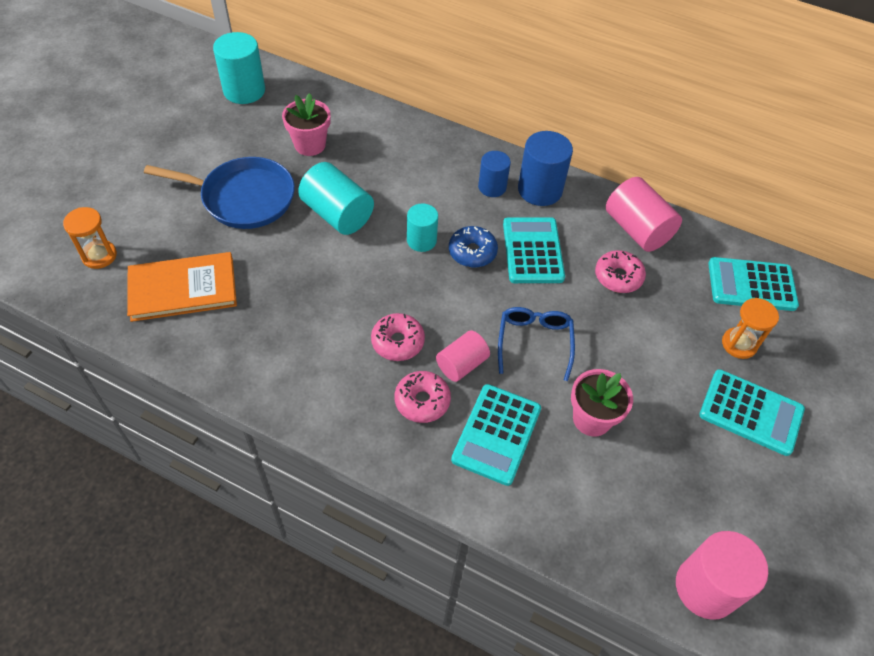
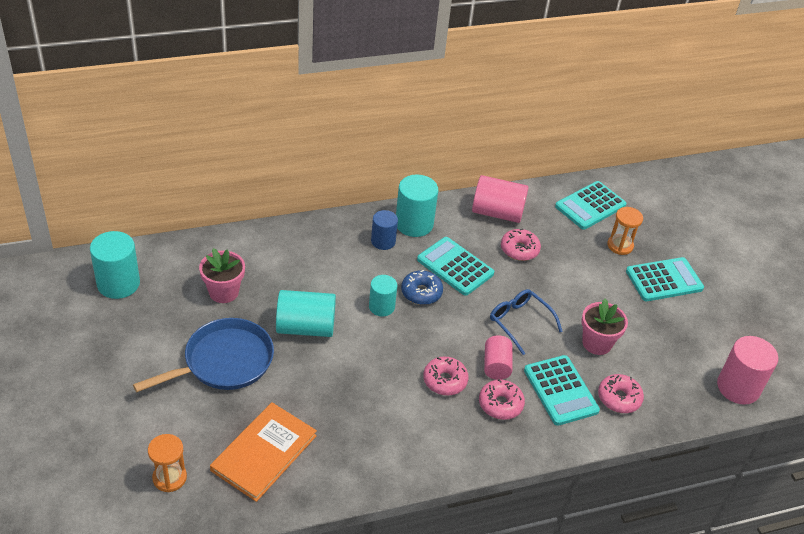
camera: 45 degrees left, 10 degrees down
(540, 190) = (414, 224): blue cylinder -> turquoise cylinder
(549, 489) = (619, 398): none -> pink donut

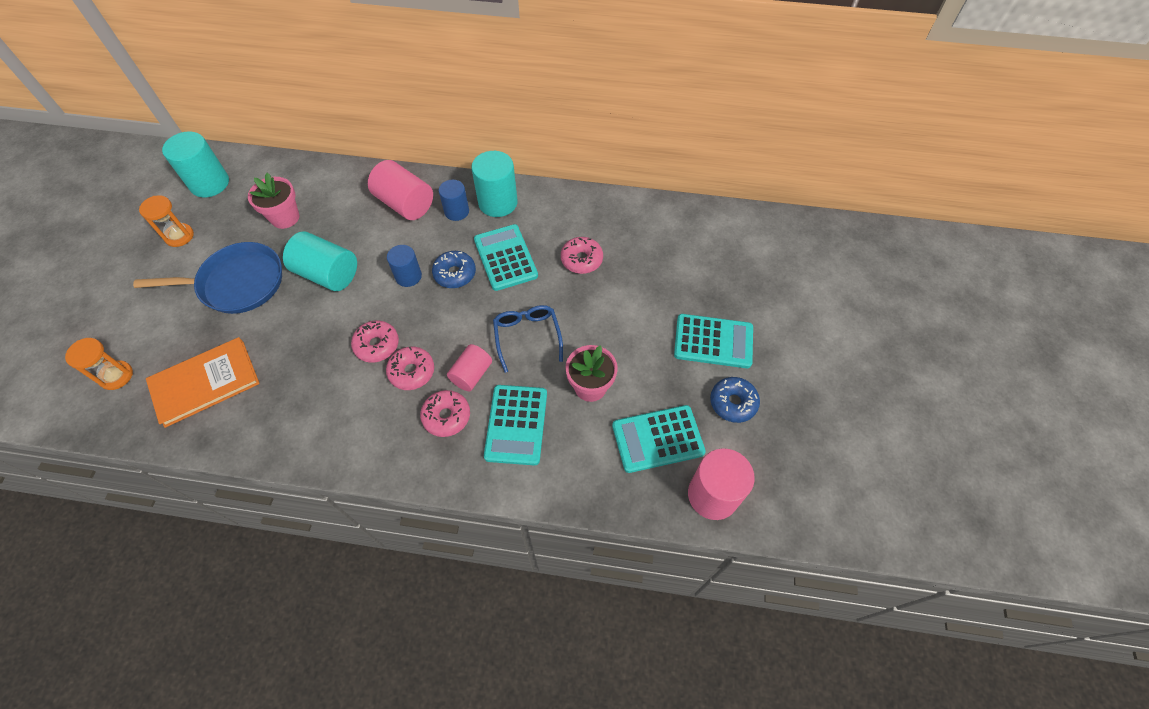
camera: 30 degrees right, 15 degrees up
(381, 307) = (408, 276): turquoise cylinder -> blue cylinder
(497, 213) = (586, 214): pink cylinder -> pink cylinder (405, 204)
(590, 206) = (689, 235): turquoise calculator -> turquoise calculator (657, 439)
(619, 398) = (571, 456): pink donut -> pink donut (377, 345)
(620, 245) = (691, 288): orange hourglass -> orange hourglass (179, 236)
(708, 319) = (733, 403): none -> blue donut

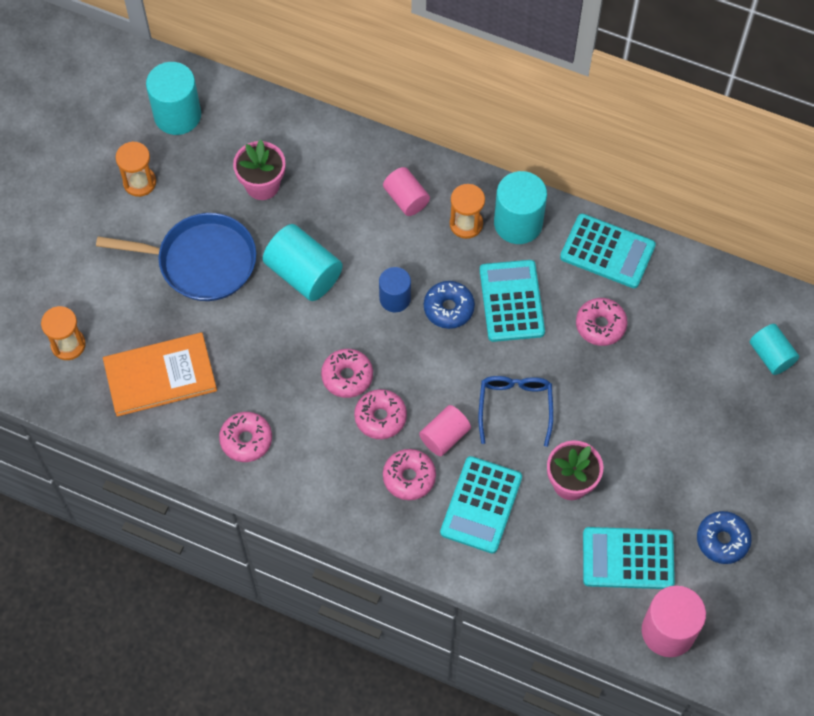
camera: 15 degrees right, 5 degrees up
(291, 419) = (246, 440): none -> pink donut
(405, 204) = (406, 199): pink cylinder -> pink cylinder, size x0.63
(456, 211) = (466, 224): blue cylinder -> orange hourglass
(713, 341) = (724, 465): turquoise calculator -> turquoise calculator (607, 252)
(721, 252) = (771, 355): none -> turquoise cylinder

